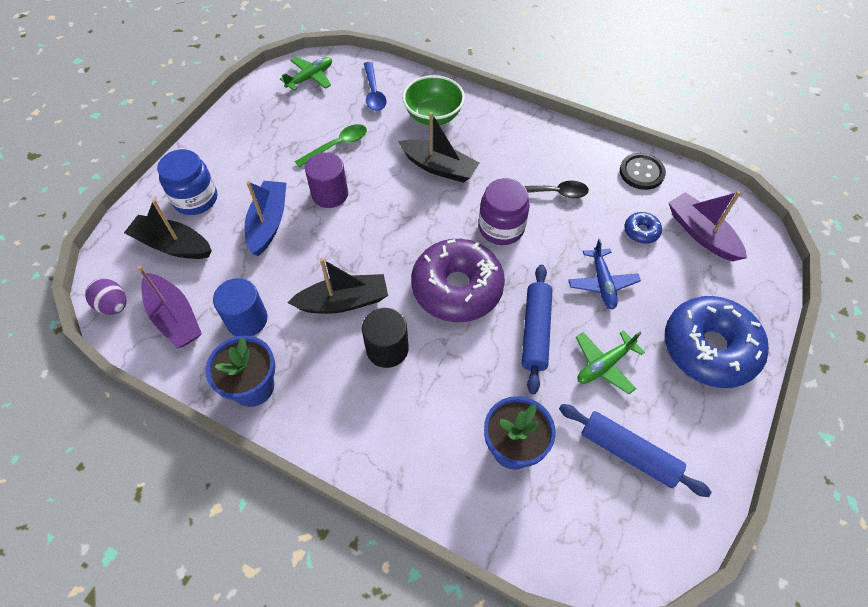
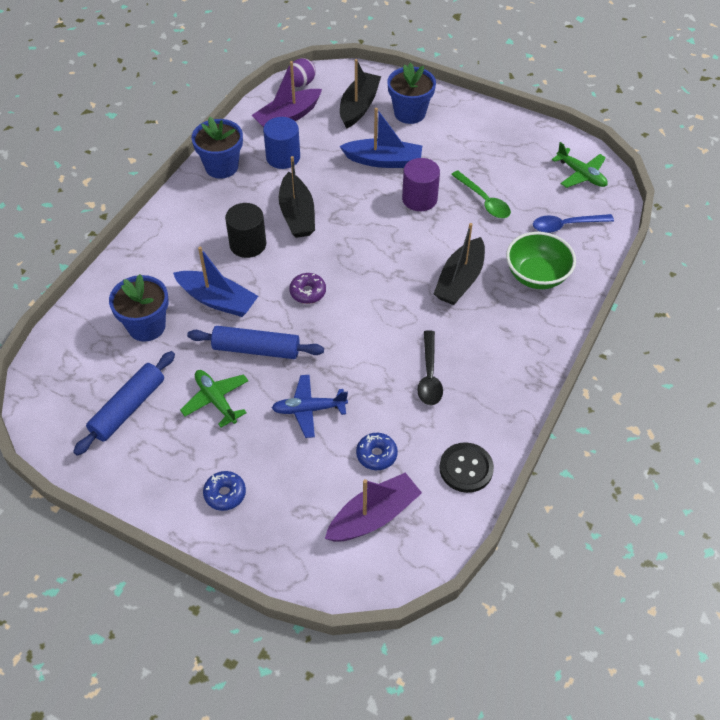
camera: 90 degrees right, 5 degrees down
(195, 199) = (409, 113): blue jar -> blue flower pot
(457, 288) = (308, 292): purple donut -> purple donut, size x0.42
(471, 374) = (217, 300): none -> blue boat
(501, 228) = (380, 329): purple jar -> none
(709, 348) = (225, 494): blue donut -> blue donut, size x0.42

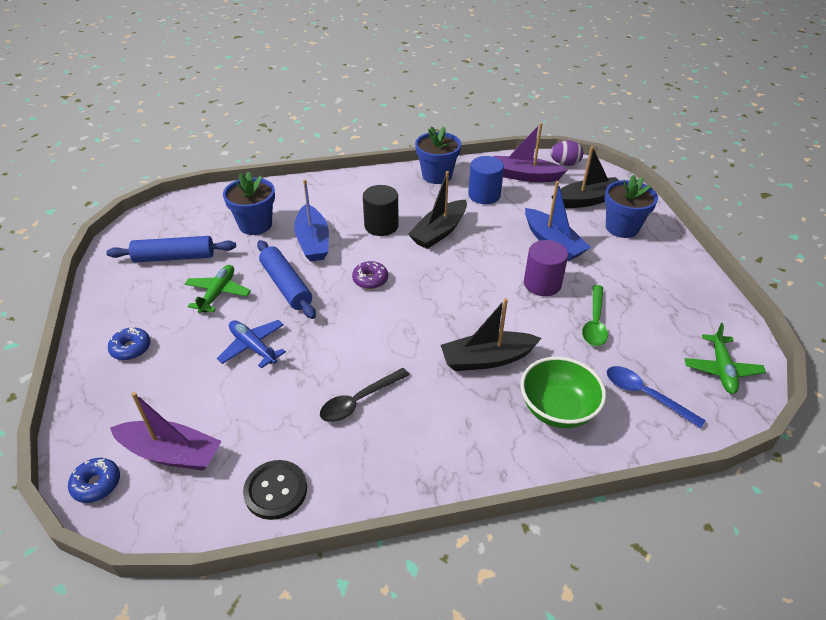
camera: 50 degrees right, 10 degrees down
(376, 455) = (240, 416): blue donut -> blue donut (97, 484)

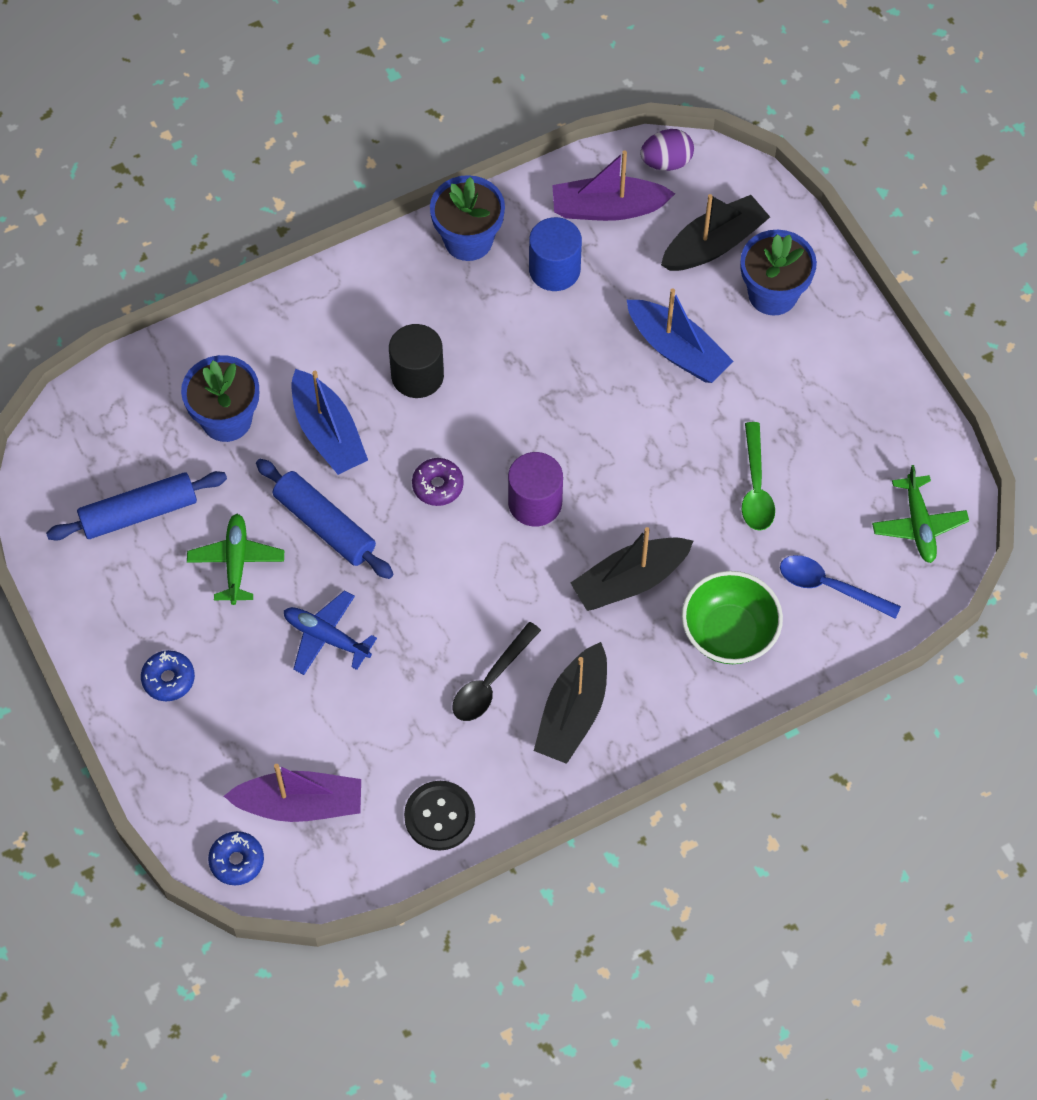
camera: 15 degrees left, 20 degrees up
(439, 232) = (507, 367): black boat -> black boat (573, 713)
(542, 284) = (676, 435): purple cylinder -> purple cylinder (535, 503)

